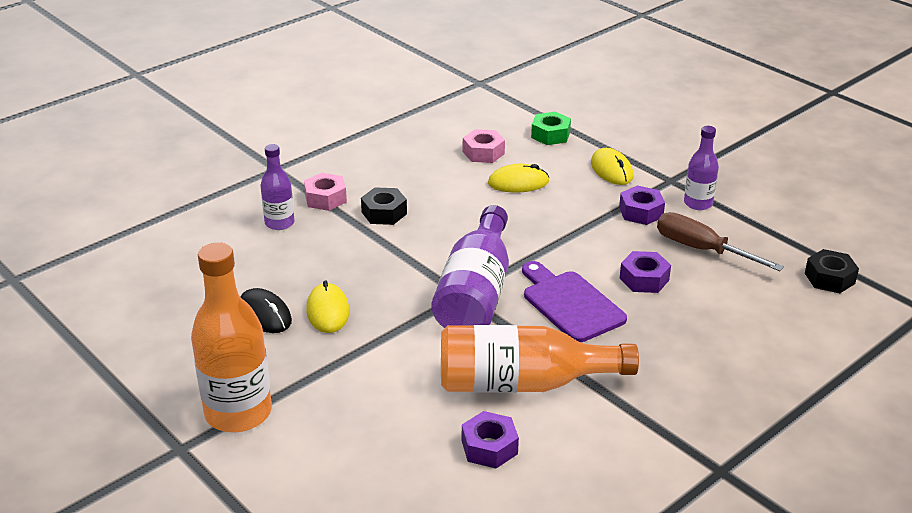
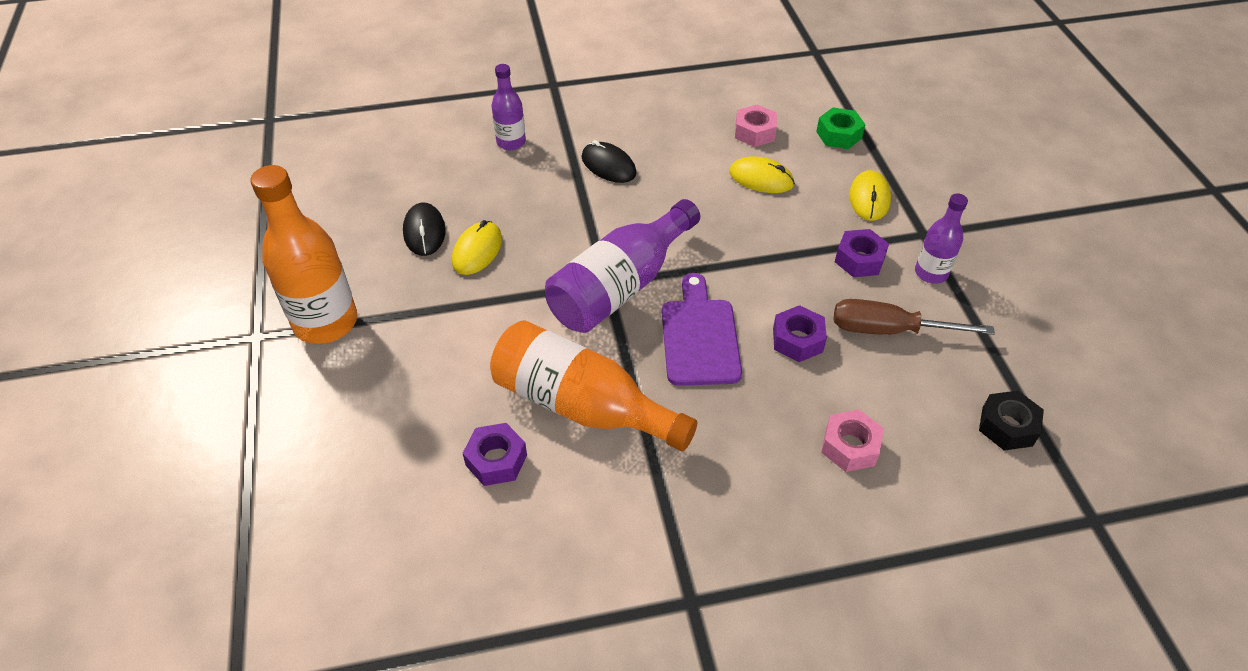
camera: 30 degrees right, 15 degrees up
(325, 198) = (570, 131): pink nut -> pink nut (850, 446)
(384, 213) = (608, 165): black nut -> black mouse
(701, 249) = (888, 330): brown screwdriver -> brown screwdriver turned 60 degrees counterclockwise

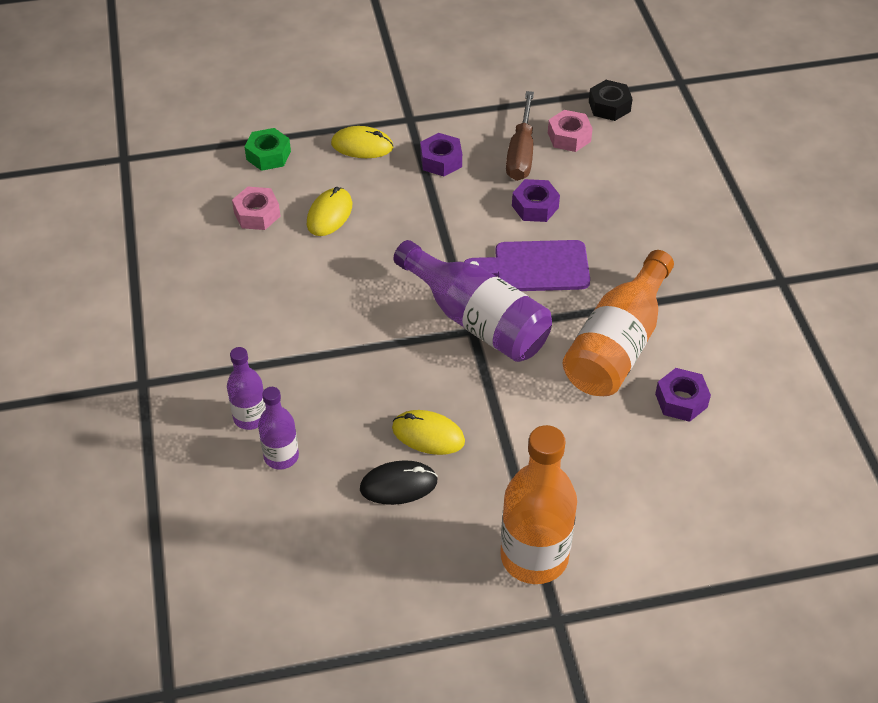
camera: 90 degrees left, 0 degrees up
(608, 165) = (299, 330): black mouse -> none
(850, 446) = (638, 187): pink nut -> pink nut (569, 137)
(931, 273) = (456, 121): purple bottle -> purple bottle (281, 456)

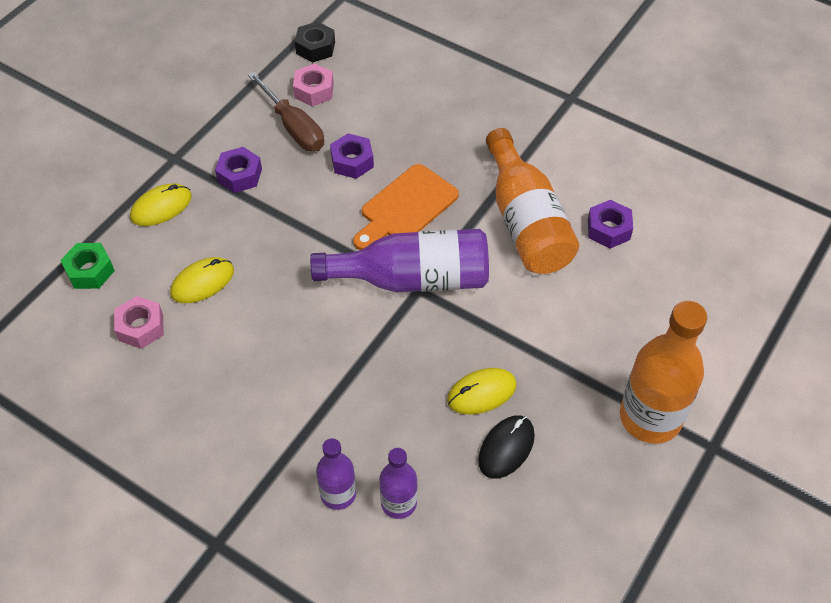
camera: 45 degrees left, 5 degrees up
(329, 214) = (202, 282): yellow mouse -> yellow mouse turned 75 degrees clockwise
(535, 267) = (406, 207): purple cutting board -> orange cutting board

